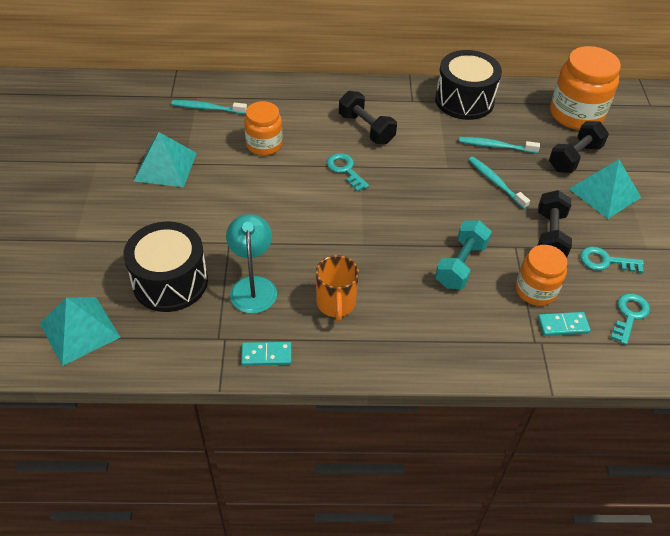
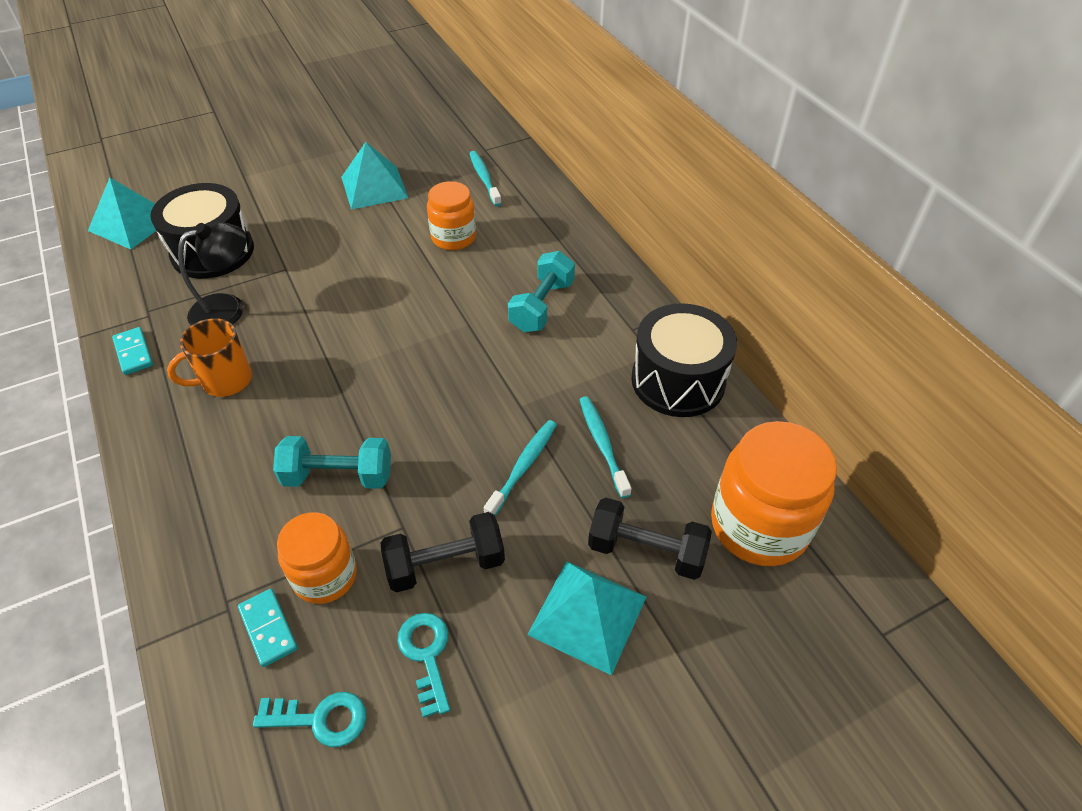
camera: 65 degrees right, 0 degrees up
(253, 286) = (228, 308): turquoise lamp -> black lamp
(345, 170) = (453, 314): turquoise key -> none
(366, 129) = (542, 306): black dumbbell -> turquoise dumbbell

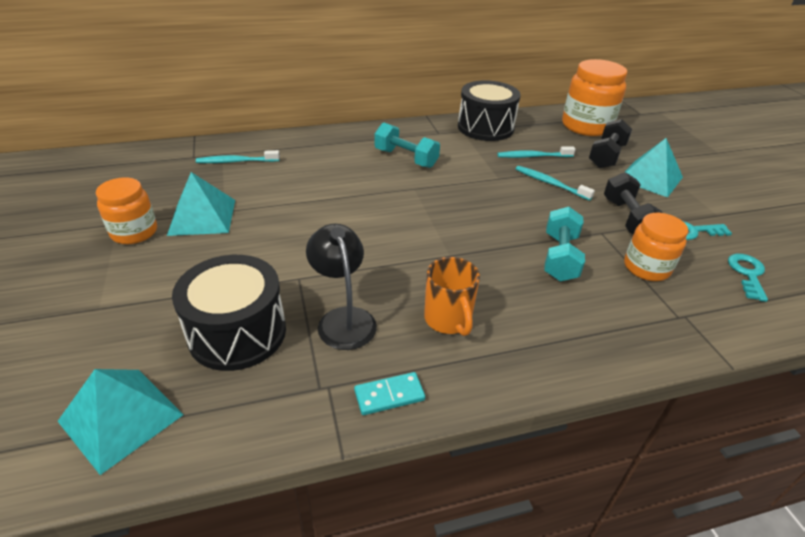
camera: 80 degrees left, 10 degrees down
(268, 628) = (694, 295): turquoise domino -> none
(453, 237) = (307, 183): orange jar -> orange jar (134, 232)

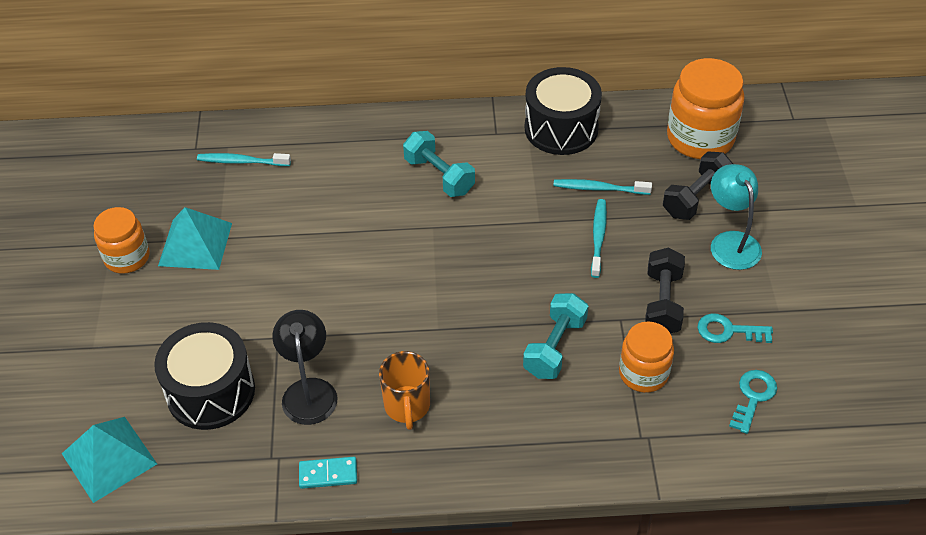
camera: 15 degrees right, 10 degrees up
(550, 183) = (598, 237): turquoise toothbrush -> turquoise toothbrush turned 45 degrees clockwise
(650, 178) = (731, 242): turquoise pyramid -> turquoise lamp

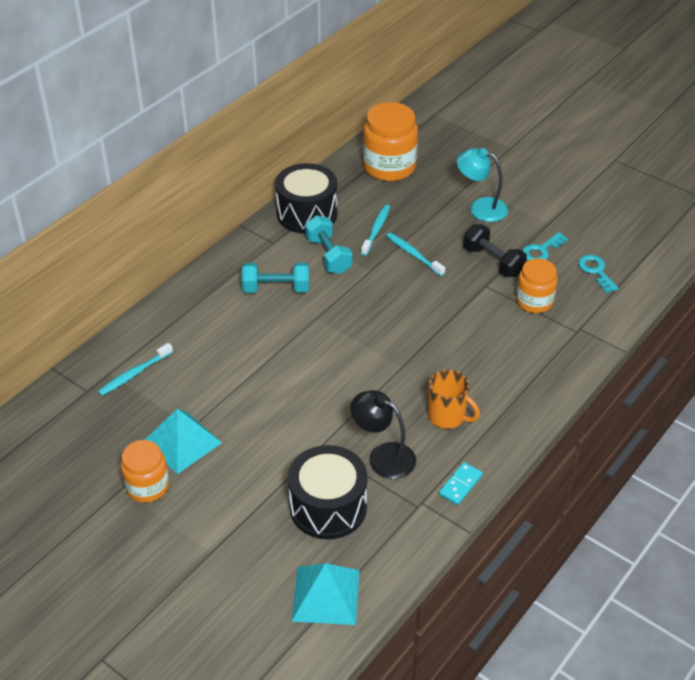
camera: 50 degrees left, 5 degrees down
(555, 347) = (475, 325): turquoise dumbbell -> turquoise dumbbell (328, 255)
(599, 188) = (376, 230): turquoise toothbrush -> turquoise toothbrush turned 150 degrees clockwise
(696, 198) = (432, 198): black dumbbell -> none

